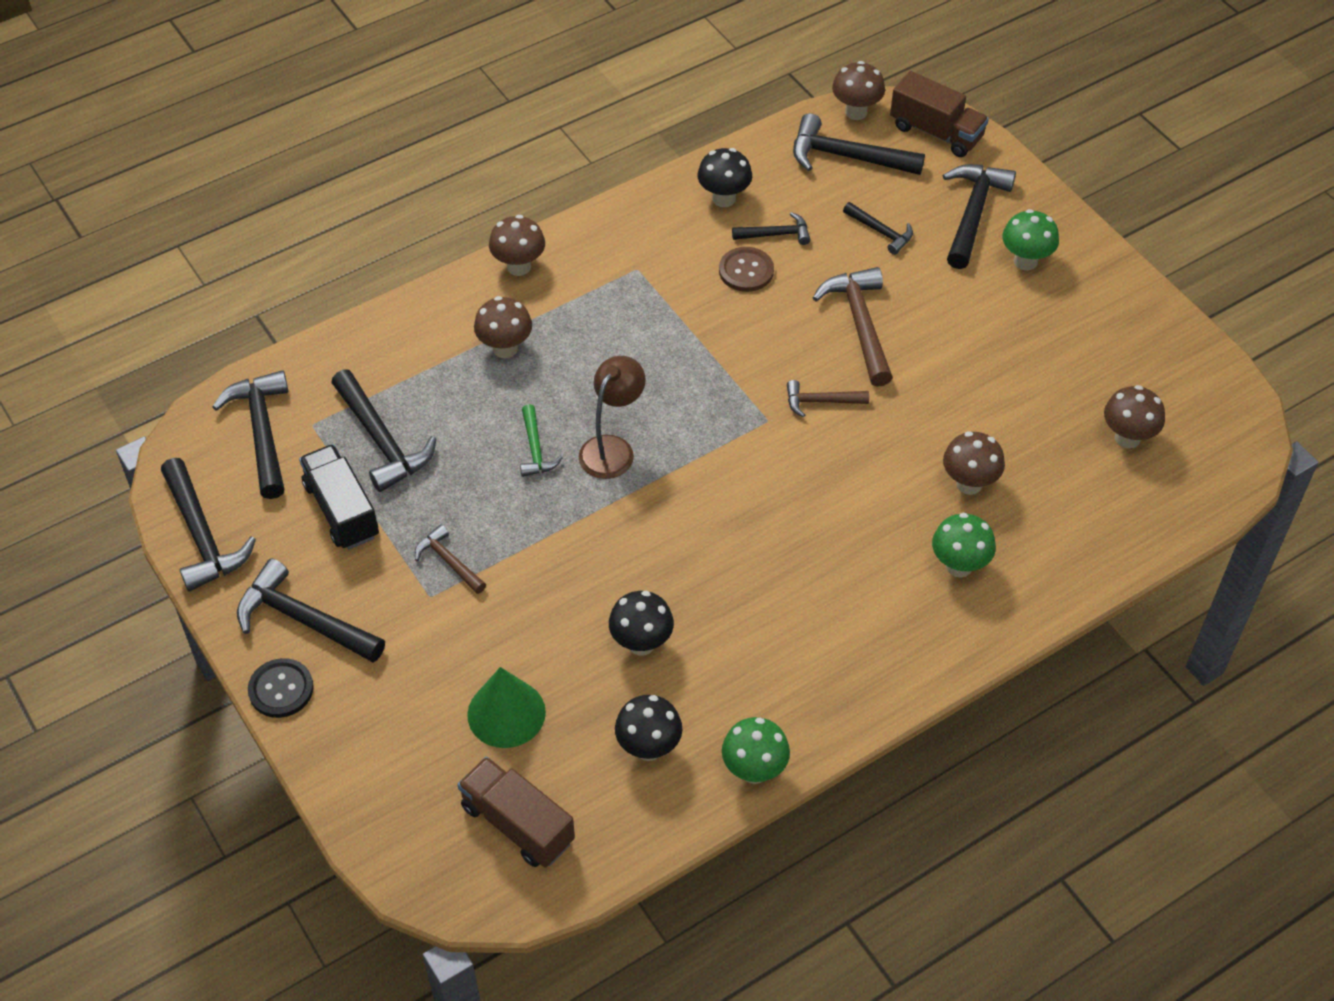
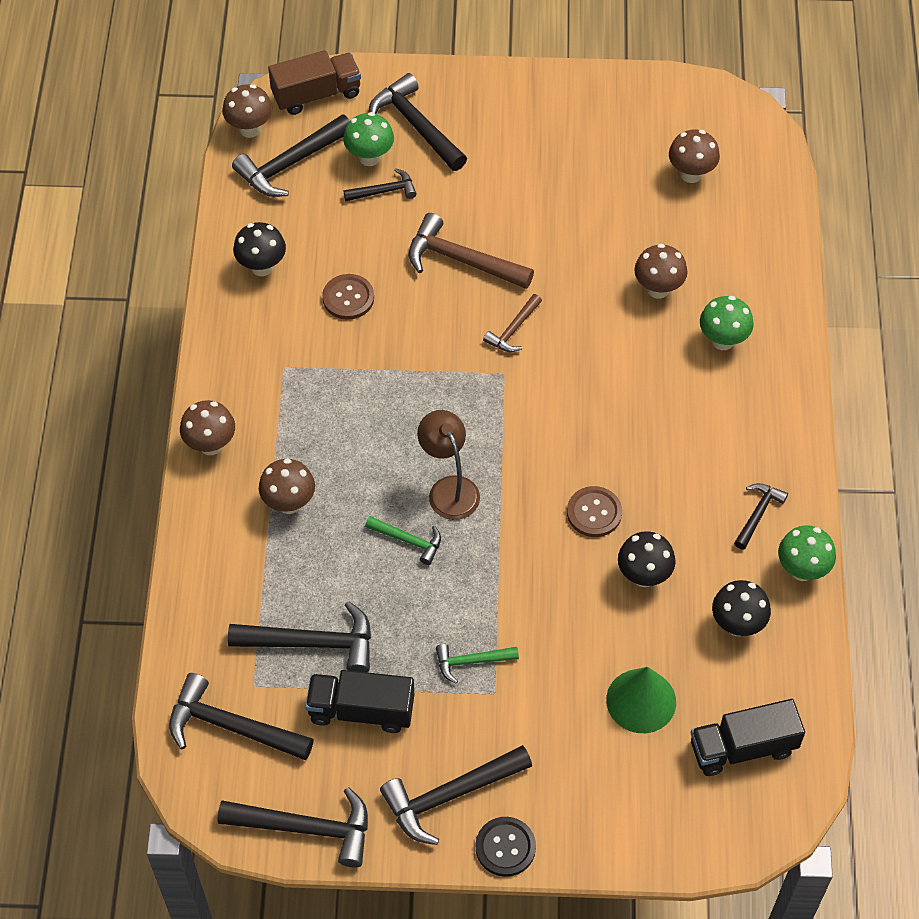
camera: 55 degrees left, 5 degrees up
(449, 562) = (471, 662): brown hammer -> green hammer
(517, 824) = (742, 747): brown truck -> black truck
(677, 568) = (594, 513): none -> brown button
(775, 234) = (328, 257): black hammer -> black hammer (757, 514)
(1025, 261) = (488, 125): green mushroom -> green mushroom (369, 157)

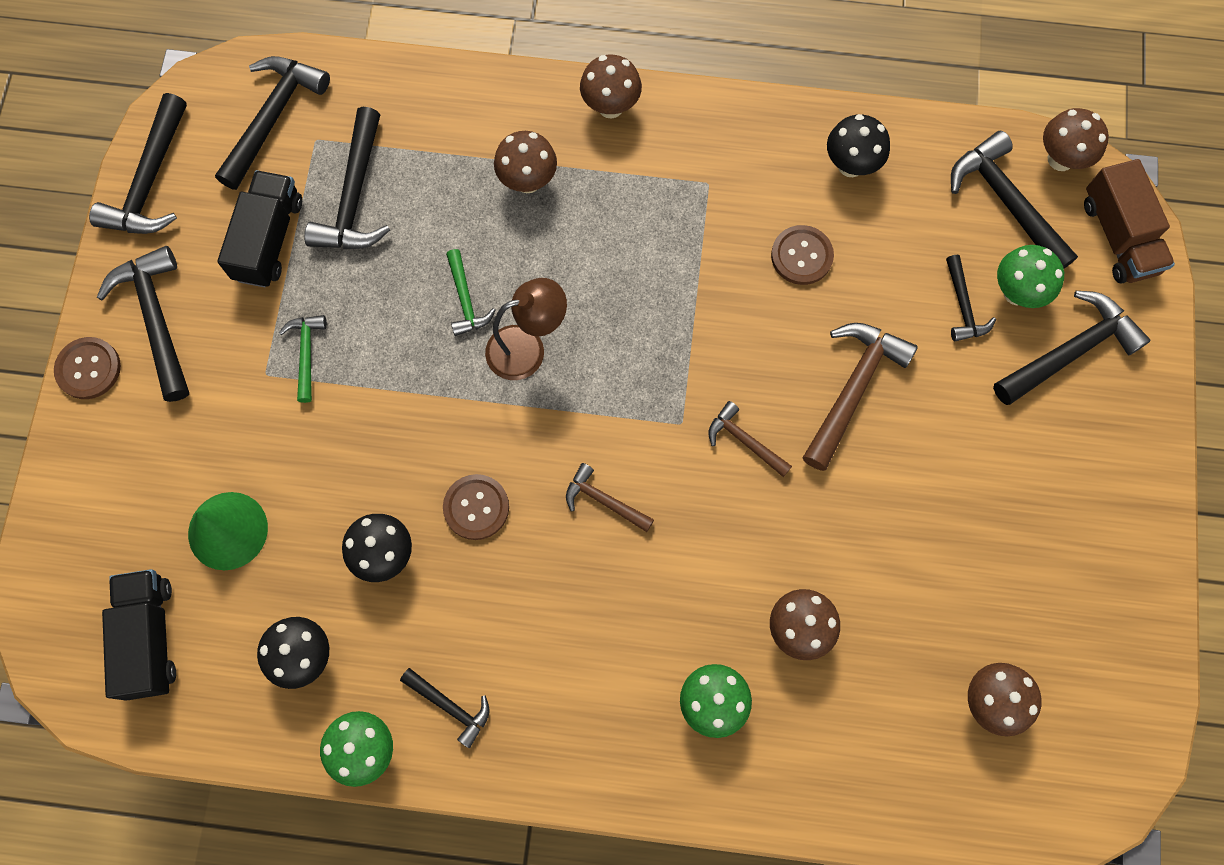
camera: 95 degrees right, 15 degrees up
(408, 540) = (465, 299): green hammer -> green hammer turned 45 degrees counterclockwise
(505, 847) = (88, 369): black button -> brown button
(576, 422) = (604, 501): none -> brown hammer

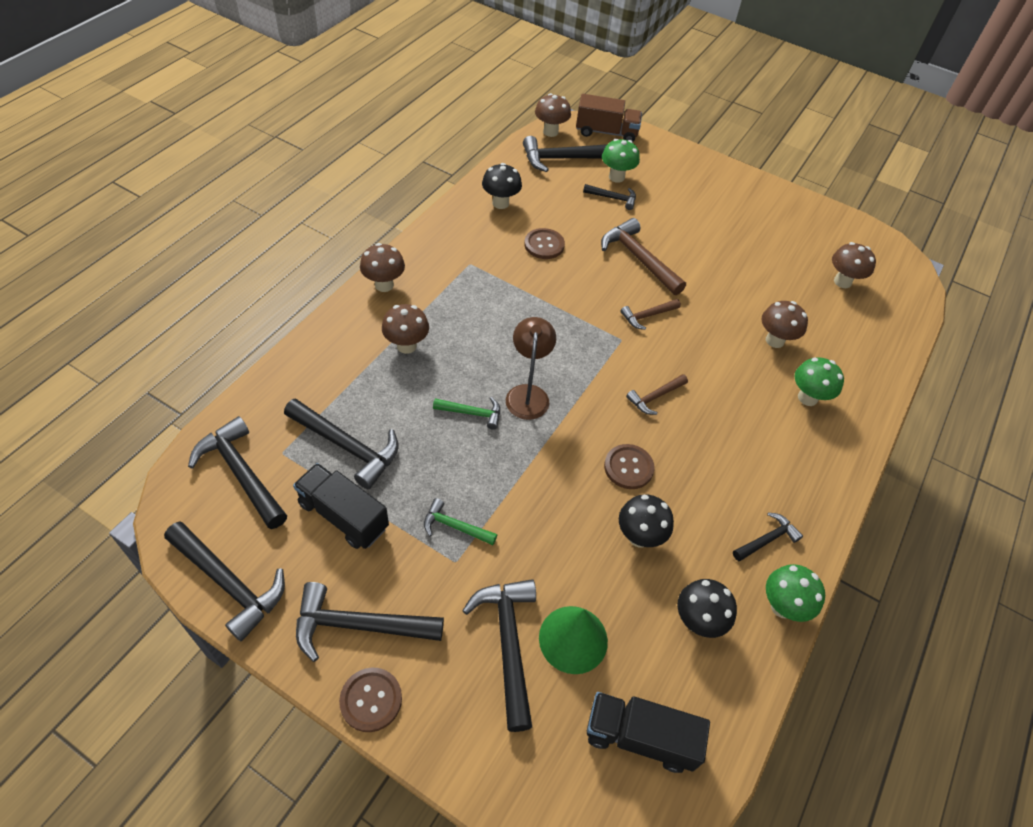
camera: 70 degrees left, 20 degrees down
(1069, 351) = (660, 174): black hammer -> black hammer (508, 644)

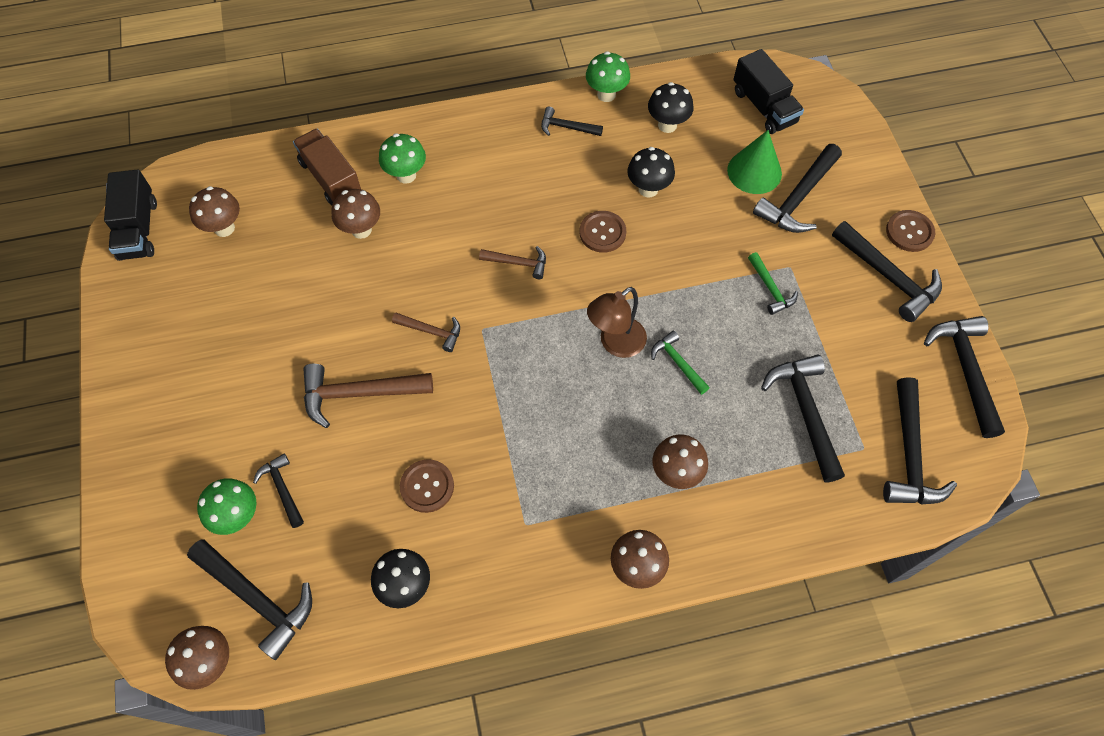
camera: 130 degrees left, 10 degrees up
(343, 515) = (848, 357): black truck -> black truck (138, 229)
(606, 132) = (151, 600): brown truck -> brown truck (331, 178)
(639, 259) = (359, 394): brown hammer -> brown hammer turned 75 degrees clockwise

